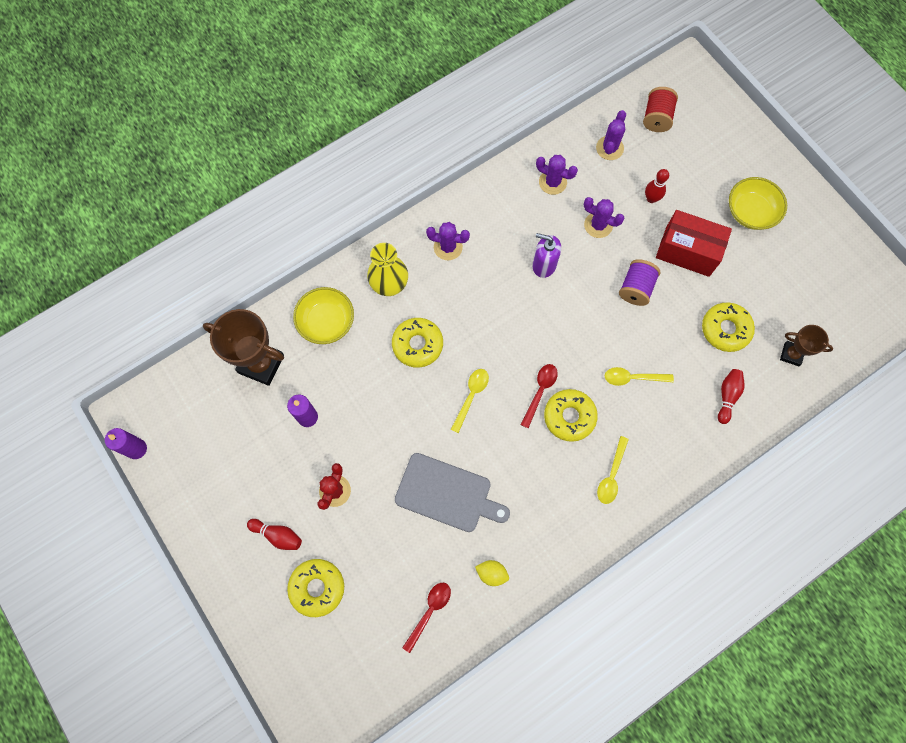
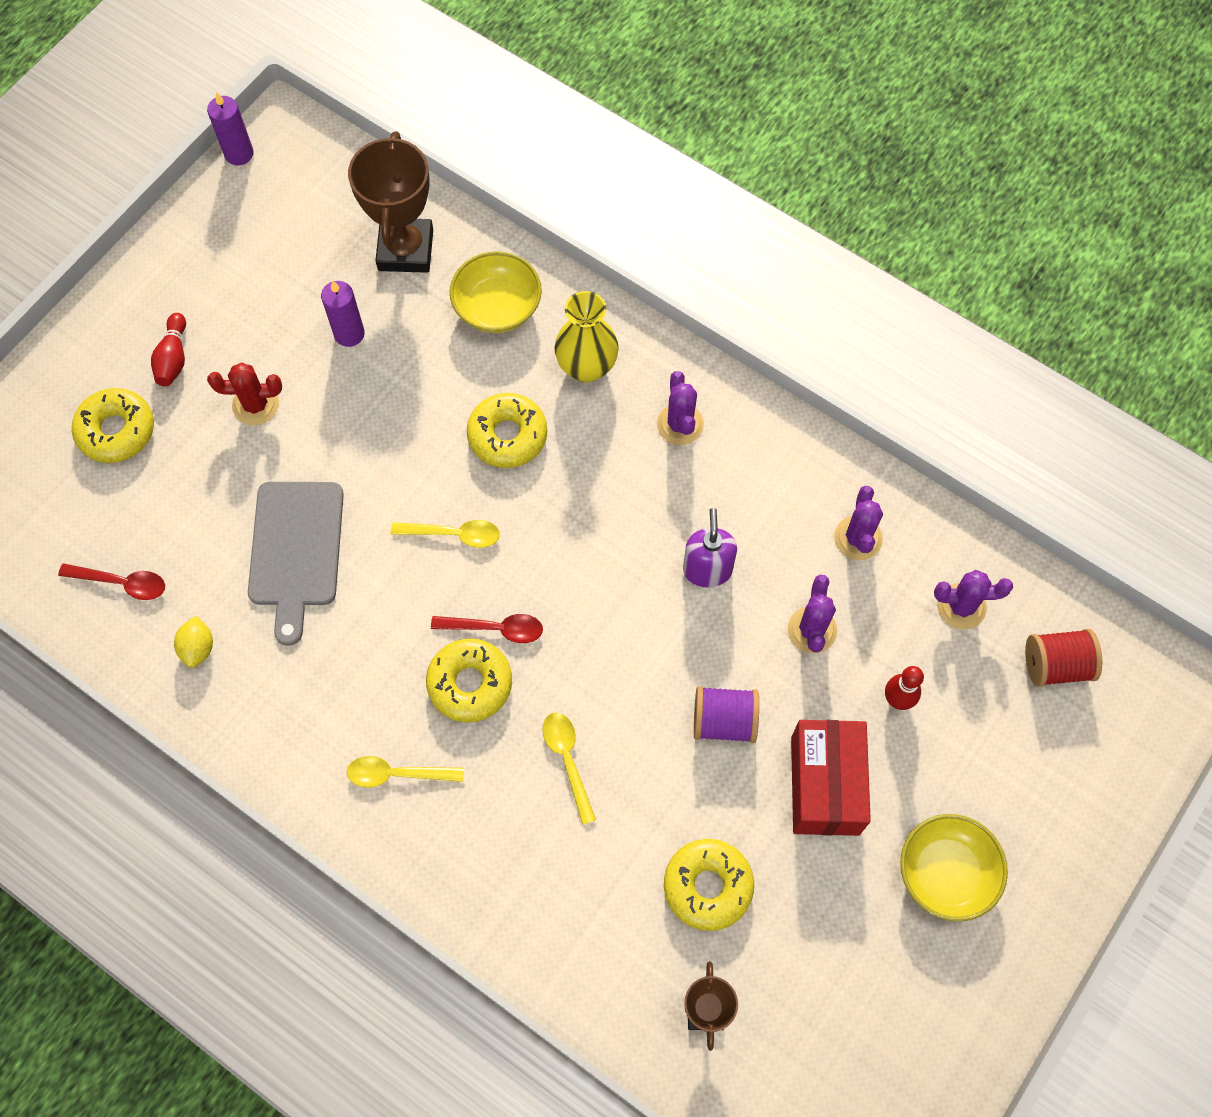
camera: 70 degrees right, 5 degrees down
(727, 396) = (590, 921): red bowling pin -> none

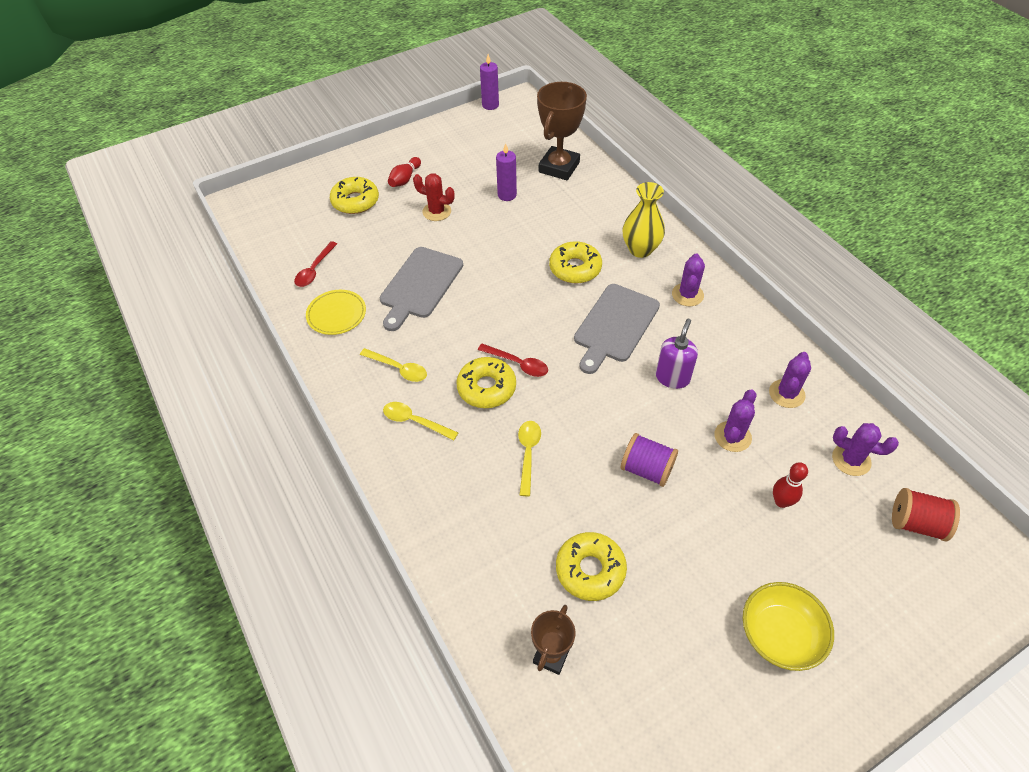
camera: 25 degrees right, 15 degrees down
(122, 583) = (314, 270): red spoon -> red spoon turned 75 degrees clockwise
(198, 648) = (336, 314): yellow lemon -> yellow plate
(454, 534) = (517, 307): yellow spoon -> yellow spoon (398, 369)
(497, 307) = (599, 206): yellow bowl -> none
(601, 515) = (614, 326): none -> grey cutting board
(824, 785) = (704, 537): red box -> none

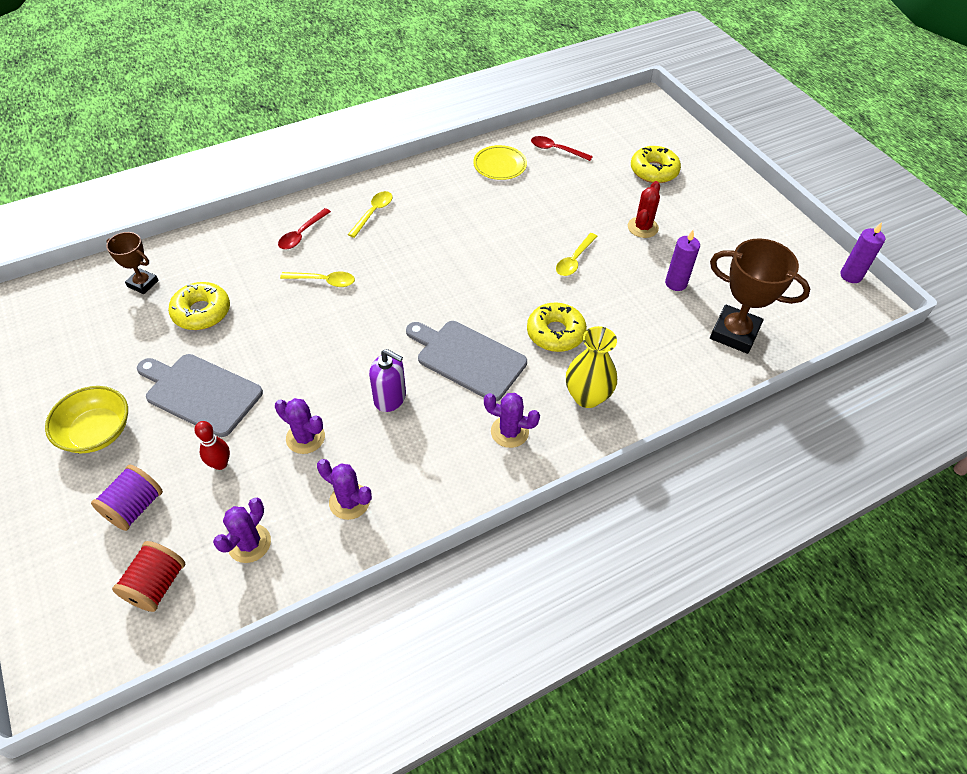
camera: 90 degrees right, 0 degrees up
(398, 369) = (432, 203): yellow spoon -> yellow spoon (574, 260)
(405, 179) = (694, 204): red bowling pin -> none
(419, 285) = (534, 215): grey cutting board -> grey cutting board (200, 393)
(486, 388) = (401, 257): yellow donut -> none
(518, 364) = (426, 280): red spoon -> red spoon (302, 234)
(646, 469) = (286, 361): purple spool -> purple spool (135, 507)

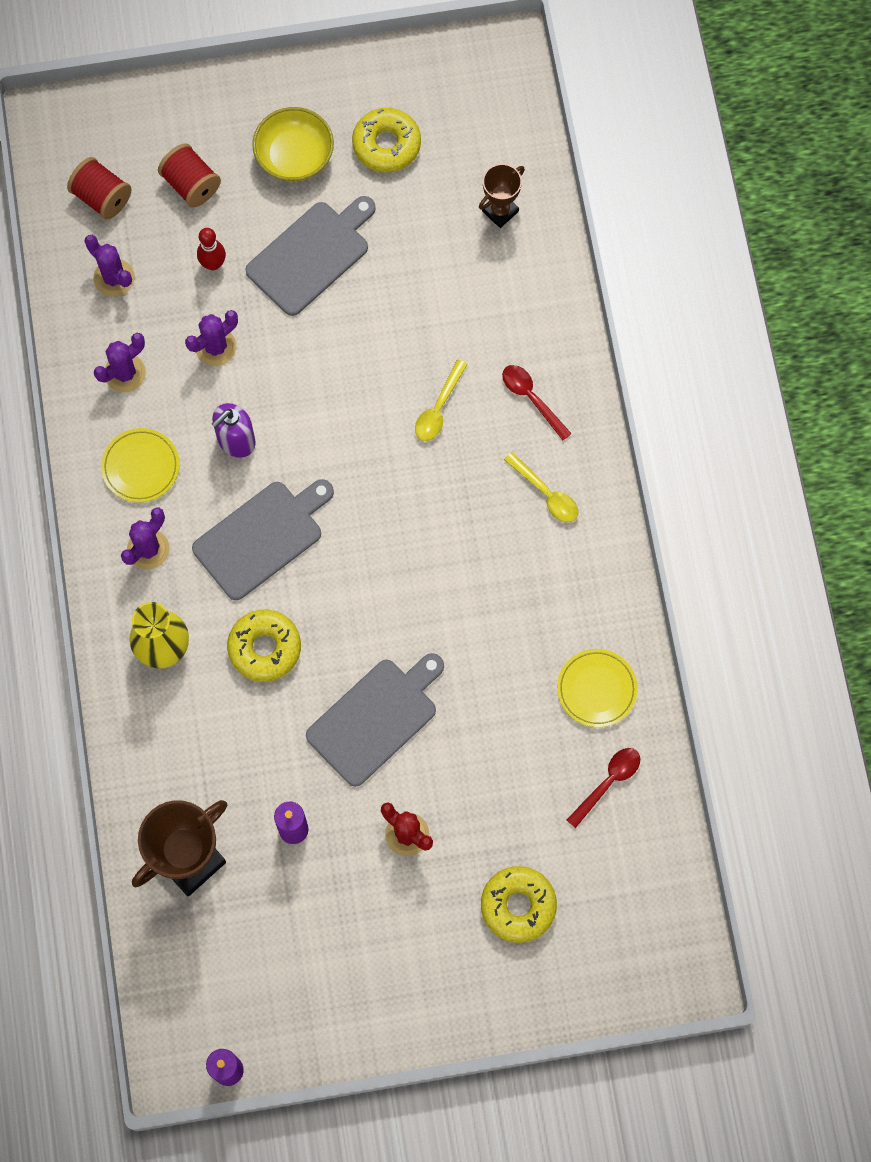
camera: 110 degrees right, 20 degrees up
(135, 507) = (191, 185): purple spool -> red spool
(202, 312) = (431, 269): yellow donut -> yellow donut (386, 145)
(437, 460) = (141, 467): none -> yellow plate
(574, 260) = (376, 718): yellow spoon -> grey cutting board

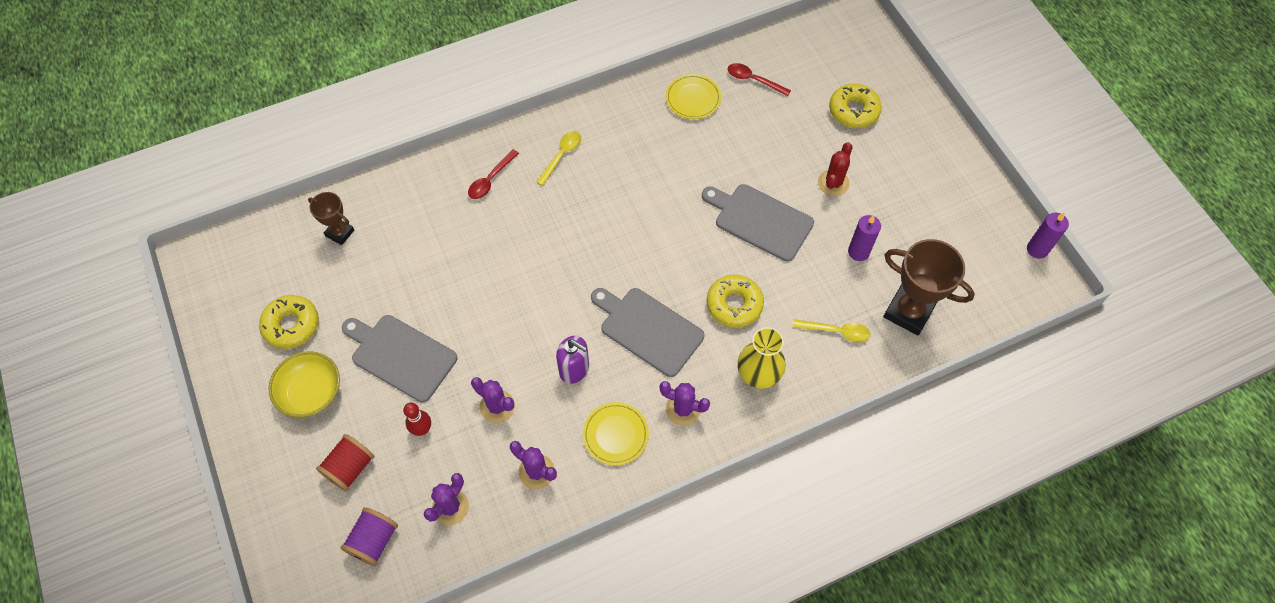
camera: 105 degrees left, 10 degrees down
(102, 197) = (374, 541): red spool -> purple spool
(438, 408) = (512, 236): yellow spoon -> yellow spoon (836, 331)

